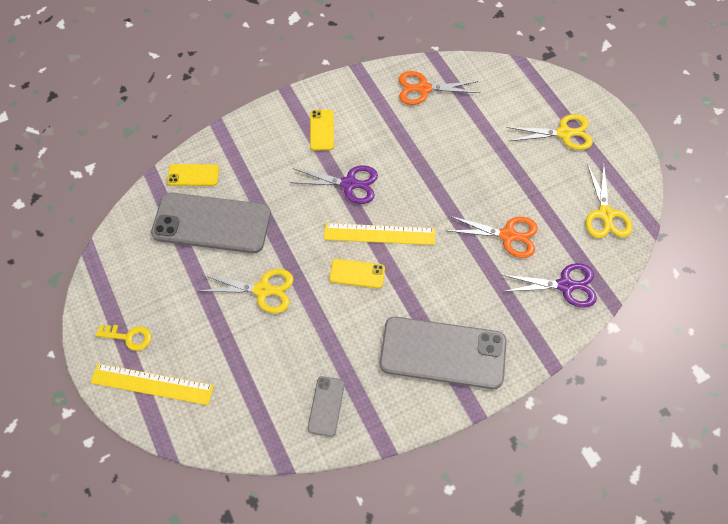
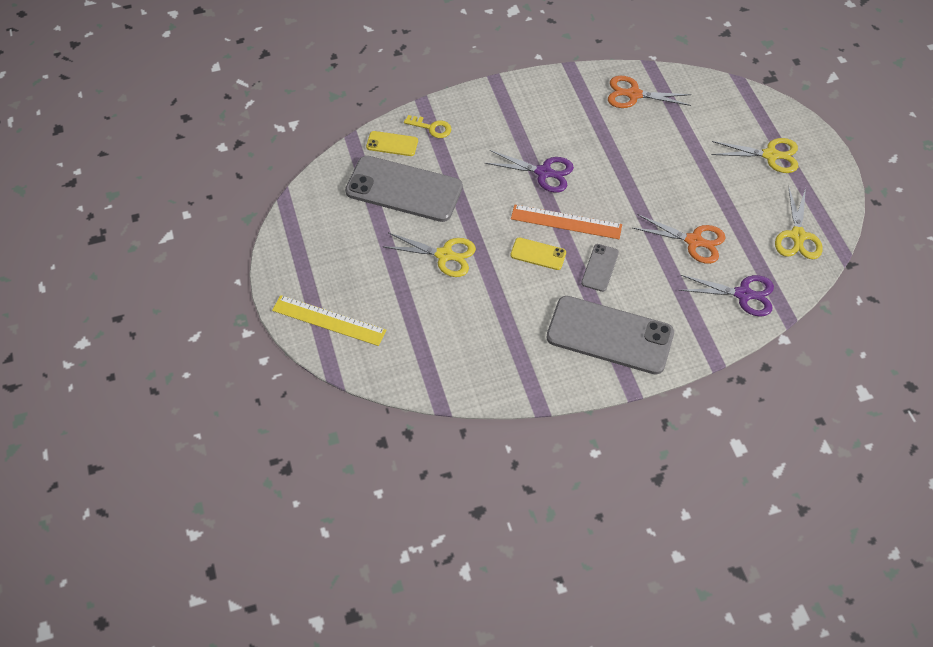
camera: 10 degrees right, 5 degrees down
(129, 337) = (312, 277): yellow key -> yellow key (432, 128)
(322, 130) = (524, 119): yellow phone -> none
(326, 406) = (489, 364): grey phone -> grey phone (600, 268)
(379, 234) = (566, 222): yellow ruler -> orange ruler

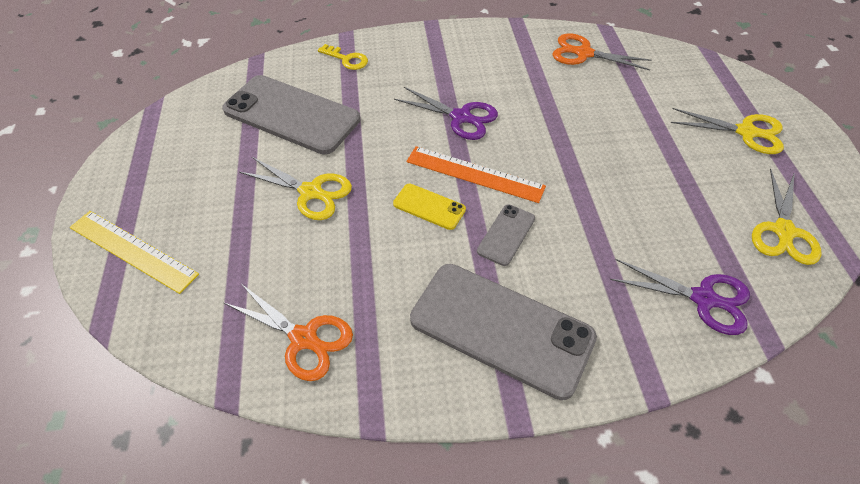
camera: 10 degrees right, 5 degrees down
(392, 144) = (297, 69): yellow phone -> none
(694, 241) = (638, 218): orange scissors -> orange scissors (303, 338)

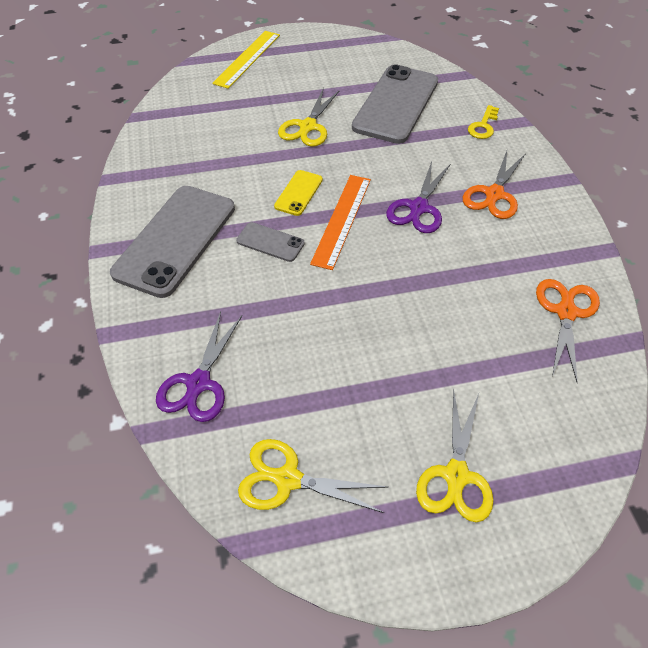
camera: 85 degrees right, 0 degrees up
(303, 338) = (175, 141): orange scissors -> orange scissors (494, 194)

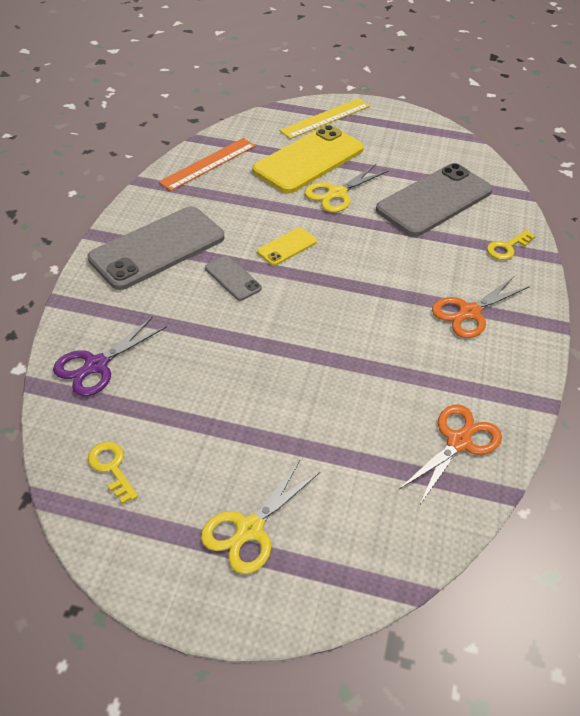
camera: 25 degrees right, 5 degrees down
(260, 103) = (309, 160): none -> yellow phone
(288, 479) = (111, 467): yellow scissors -> yellow key
(341, 220) = (308, 283): orange ruler -> orange ruler (208, 164)
(419, 208) = (386, 298): purple scissors -> none

